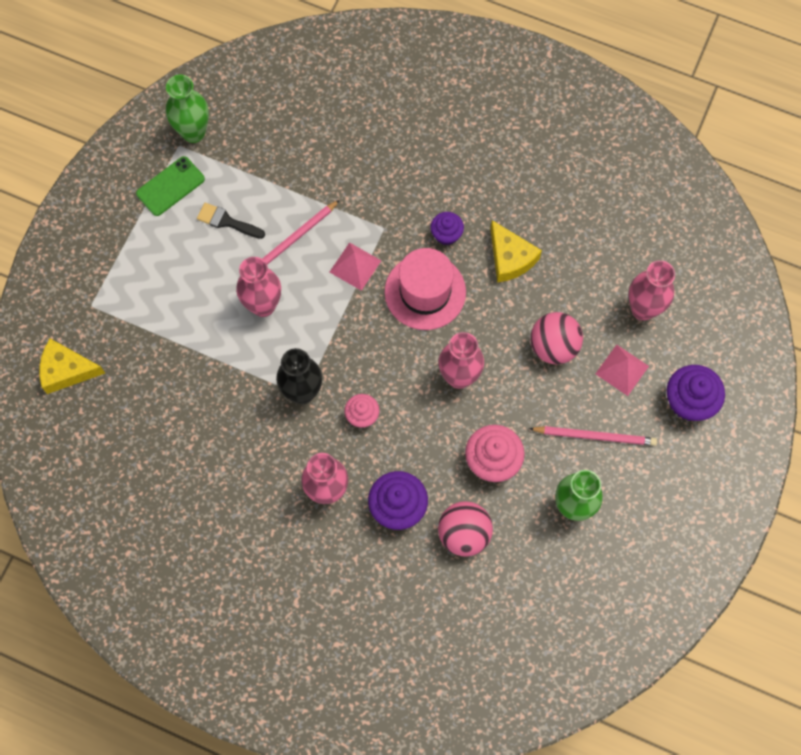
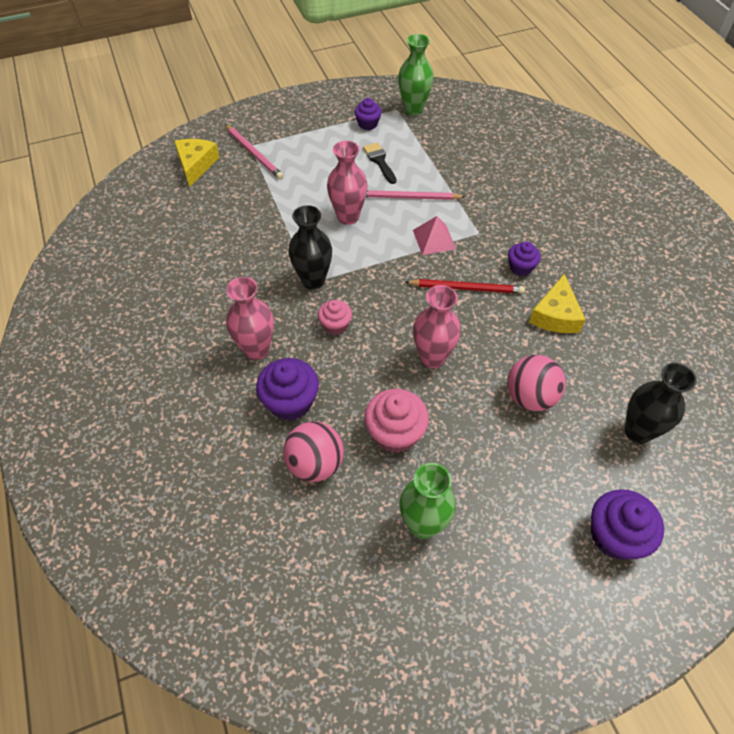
camera: 45 degrees right, 15 degrees down
(67, 370) = (196, 165): yellow cheese -> yellow cheese turned 45 degrees clockwise
(170, 186) = (368, 124): green phone -> purple cupcake
(425, 292) = (466, 288): pink hat -> red pencil
(595, 436) = (499, 488): pink pencil -> pink pencil (254, 153)
(622, 370) = (574, 460): pink pyramid -> none
(643, 309) = (638, 431): pink vase -> black vase

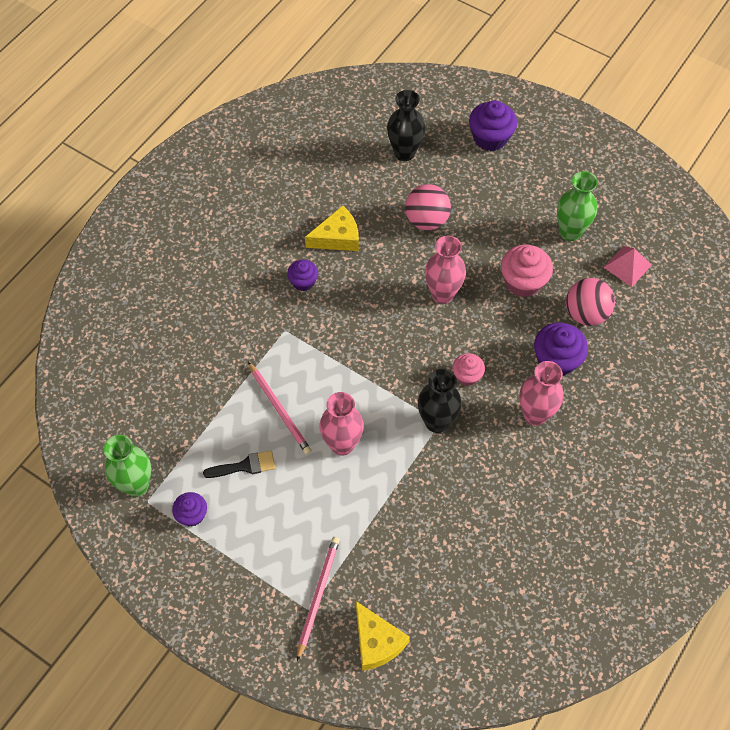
camera: 125 degrees left, 5 degrees up
(196, 165) = (377, 642): yellow cheese -> yellow cheese turned 90 degrees counterclockwise
(379, 161) = (245, 466): black brush -> black brush turned 135 degrees counterclockwise
(434, 239) = (318, 360): pink pyramid -> pink pyramid (627, 266)
(466, 288) = (356, 307): red pencil -> none

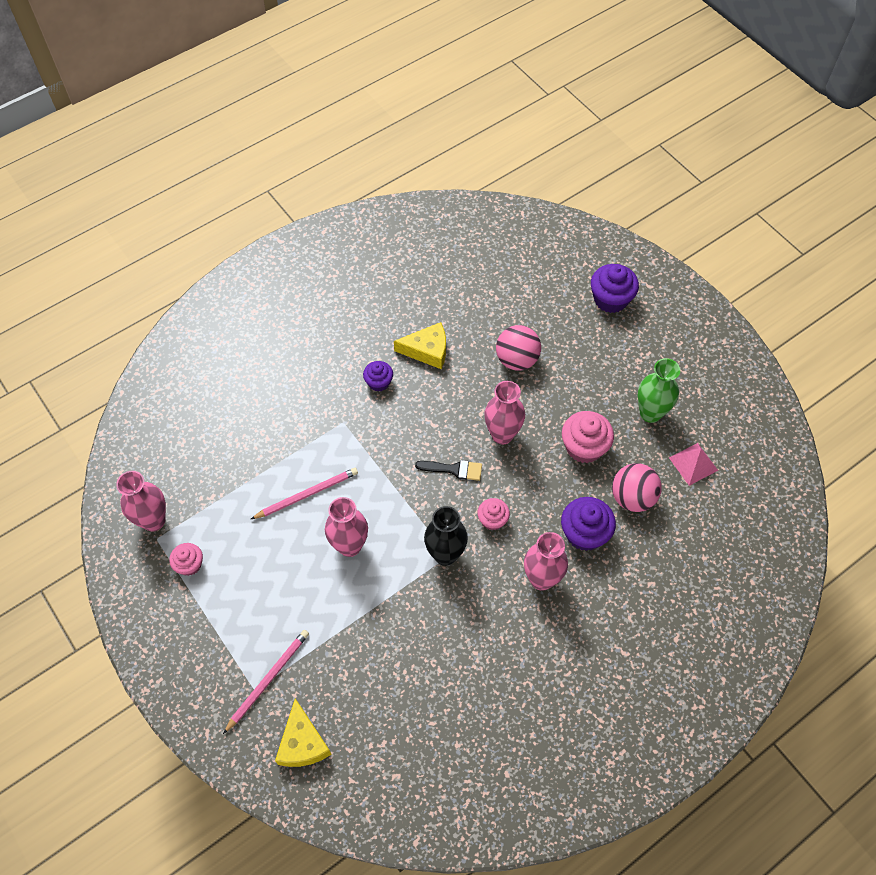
camera: 20 degrees right, 0 degrees up
(136, 485) = (154, 520): green vase -> pink vase
(192, 515) = (189, 564): purple cupcake -> pink cupcake
(245, 466) = (254, 536): black brush -> black brush (454, 469)
(279, 410) = (307, 494): pink pencil -> pink pencil turned 105 degrees counterclockwise
(404, 153) = (523, 289): black vase -> none

